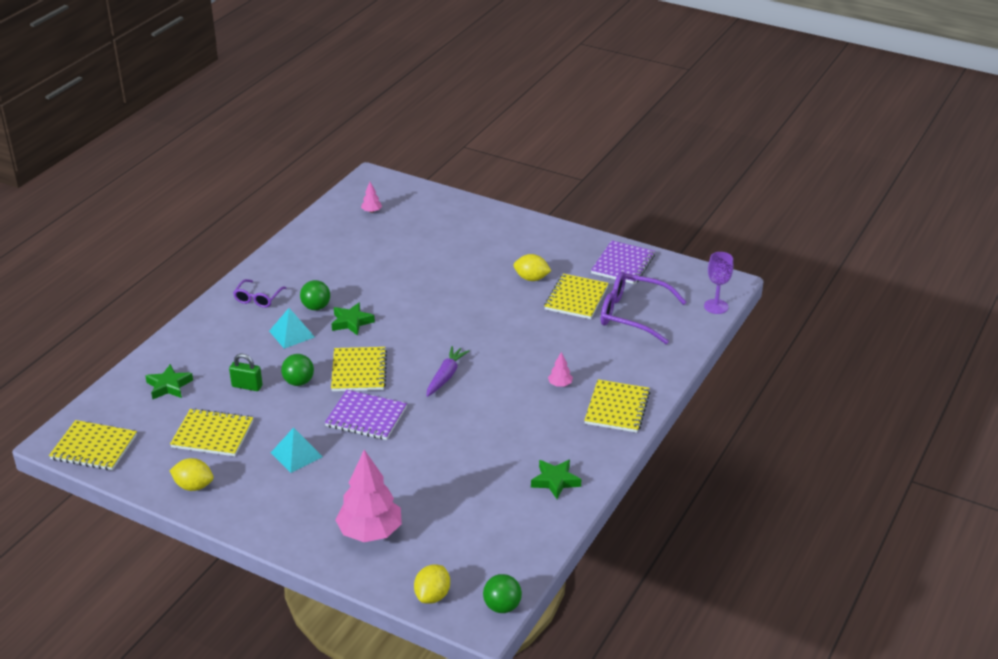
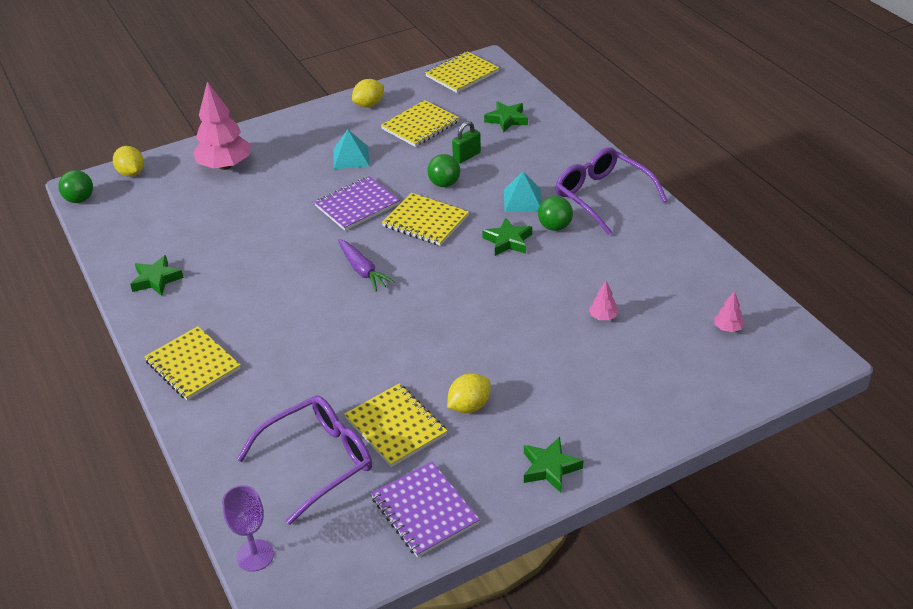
camera: 125 degrees right, 5 degrees up
(258, 298) = (602, 196): purple glasses -> purple glasses, size x1.82
(549, 236) = (550, 468): none -> green star
(560, 384) = (269, 341): pink tree -> pink tree (603, 317)

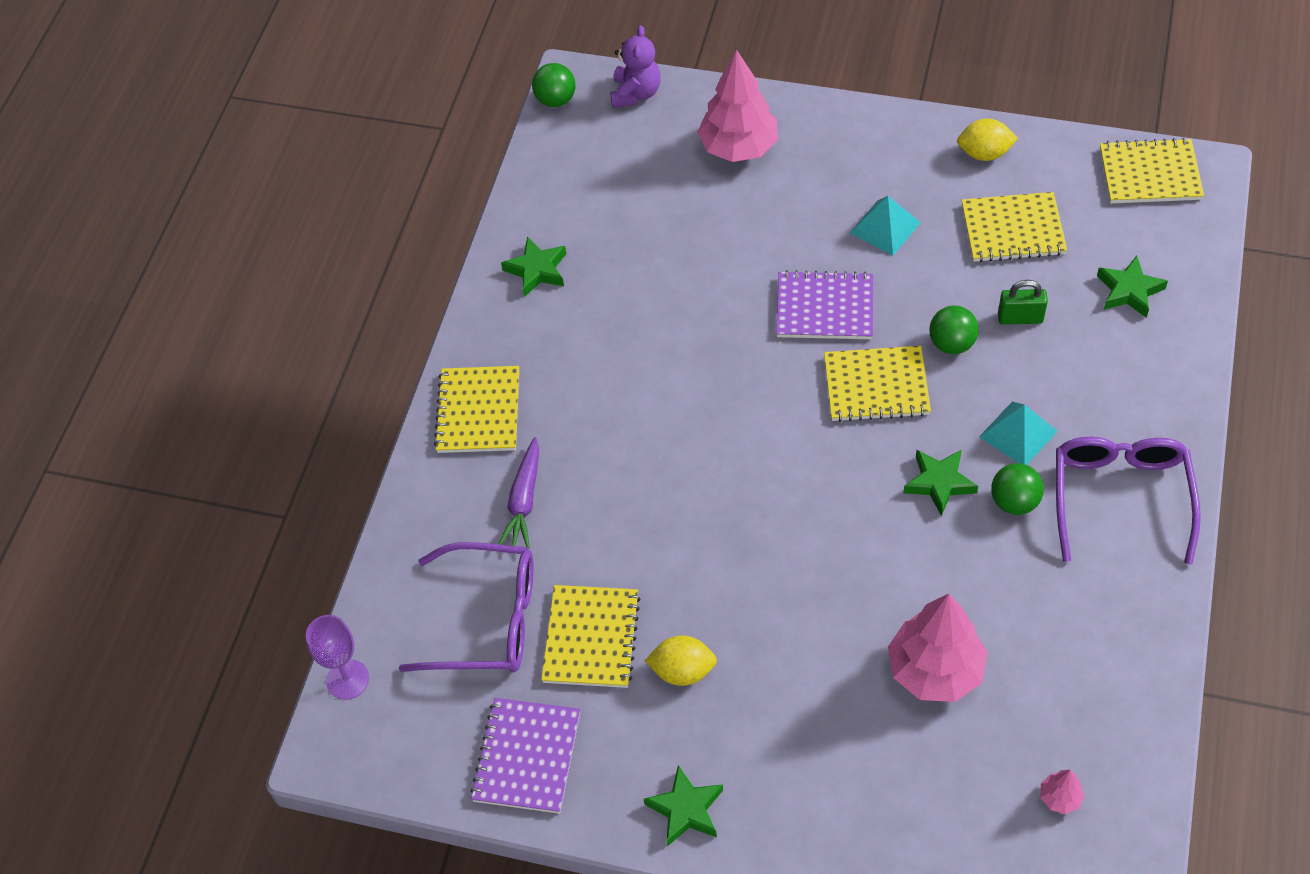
camera: 45 degrees right, 15 degrees up
(131, 173) = (635, 93): yellow lemon -> purple teddy bear
(362, 270) = (744, 408): purple carrot -> purple carrot (524, 500)
(425, 221) = (876, 386): yellow notebook -> yellow notebook turned 75 degrees counterclockwise
(603, 317) = (935, 670): pink tree -> pink tree, size x2.35

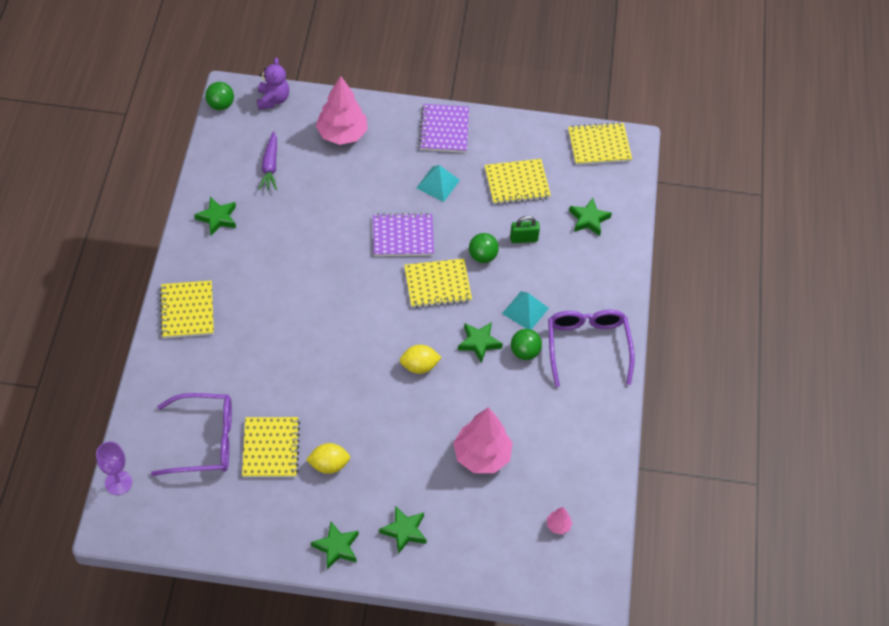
camera: 15 degrees left, 0 degrees up
(524, 500) = (221, 365): purple carrot -> purple carrot (270, 166)
(527, 757) = (236, 522): purple notebook -> purple notebook (444, 130)
(799, 789) = (404, 531): none -> green star
(984, 153) = (497, 135): yellow lemon -> yellow lemon (419, 366)

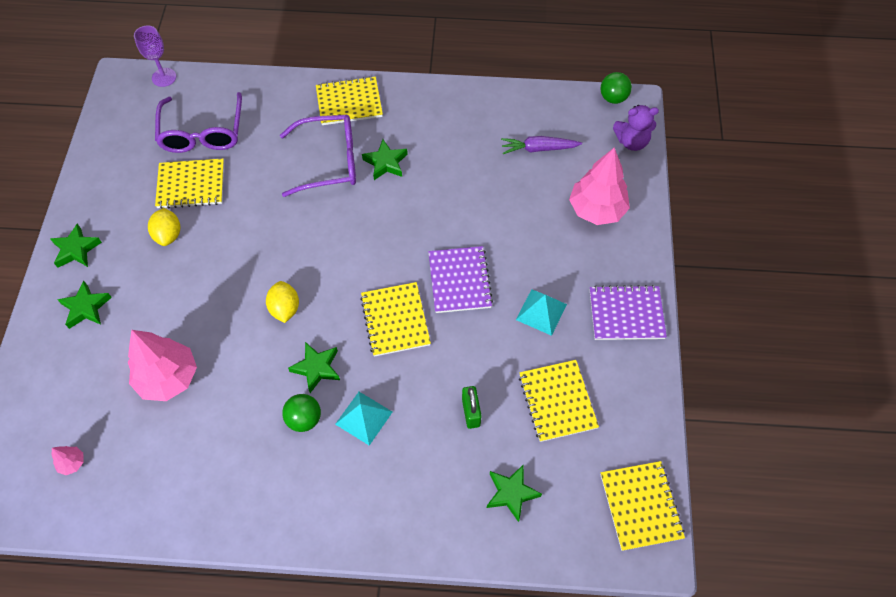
camera: 90 degrees right, 5 degrees up
(217, 218) = (463, 112): green star -> green star (386, 163)
(482, 256) = (439, 366): green ball -> none
(587, 346) = (314, 493): purple glasses -> purple glasses (330, 161)

